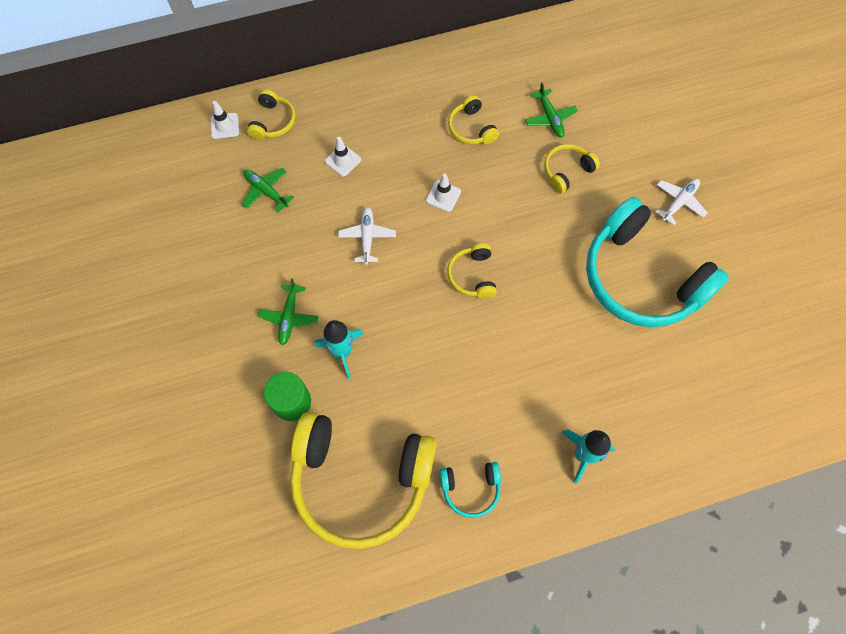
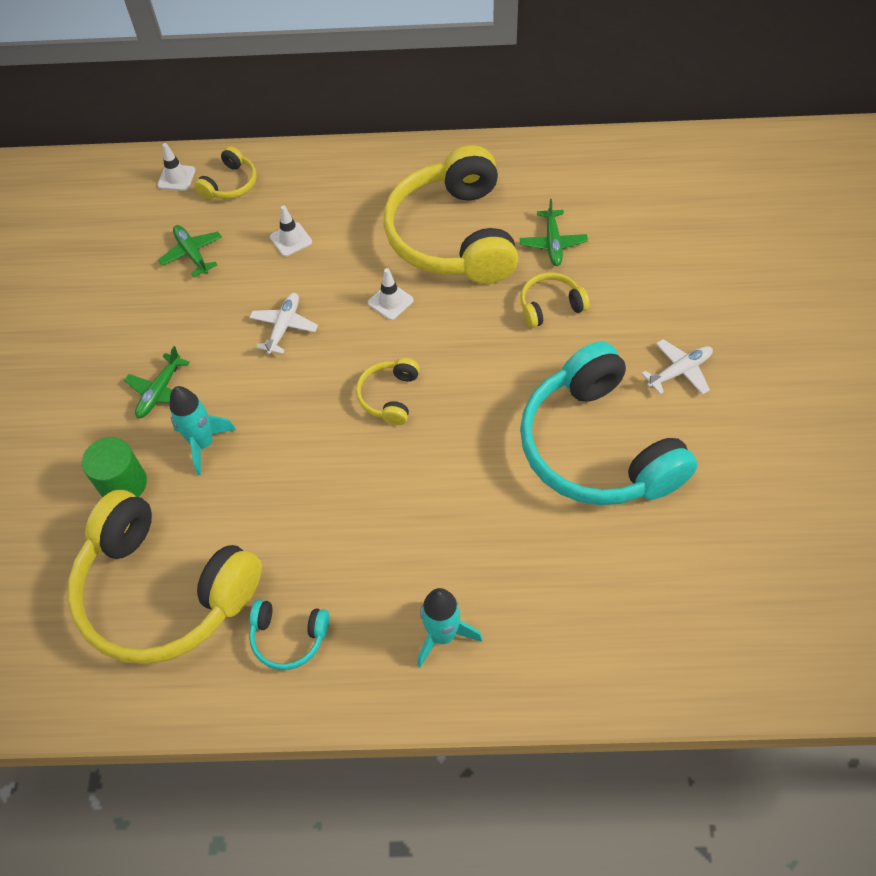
camera: 20 degrees right, 10 degrees down
(471, 128) = (453, 236): yellow headphones -> yellow headphones, size x2.32

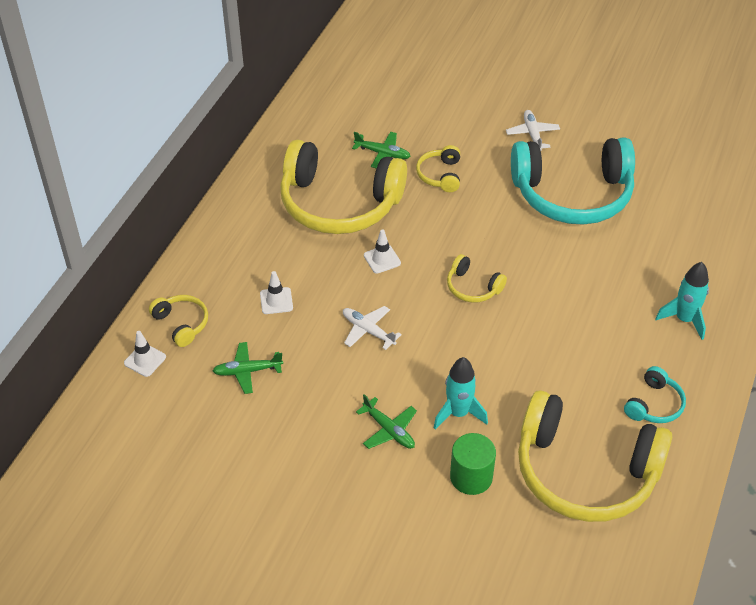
camera: 70 degrees left, 10 degrees down
(164, 591) = (585, 472): yellow headphones -> yellow headphones turned 60 degrees clockwise

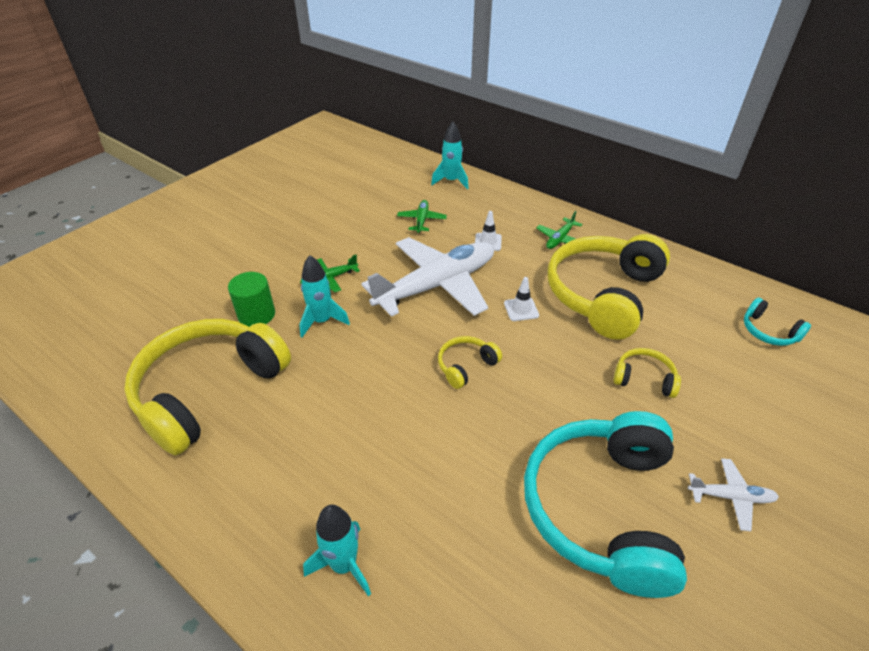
camera: 105 degrees right, 5 degrees down
(145, 360) = (451, 181): white traffic cone -> turquoise rocket
(181, 324) = (479, 198): yellow headphones -> none
(368, 331) = (436, 285): white plane -> white plane, size x2.38
(382, 154) = (680, 338): green plane -> green plane (560, 239)
(654, 404) = (244, 478): turquoise headphones -> turquoise headphones (768, 331)

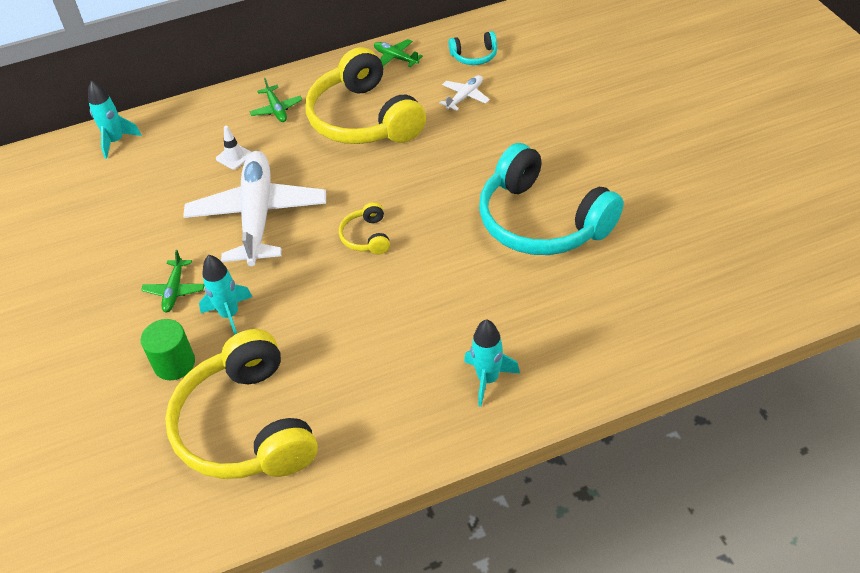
camera: 55 degrees left, 5 degrees up
(421, 220) = (155, 189): green plane -> green plane (396, 58)
(521, 309) = (336, 175): white traffic cone -> none
(644, 379) = (461, 143): yellow headphones -> none
(730, 497) = (577, 156): white plane -> white plane (465, 97)

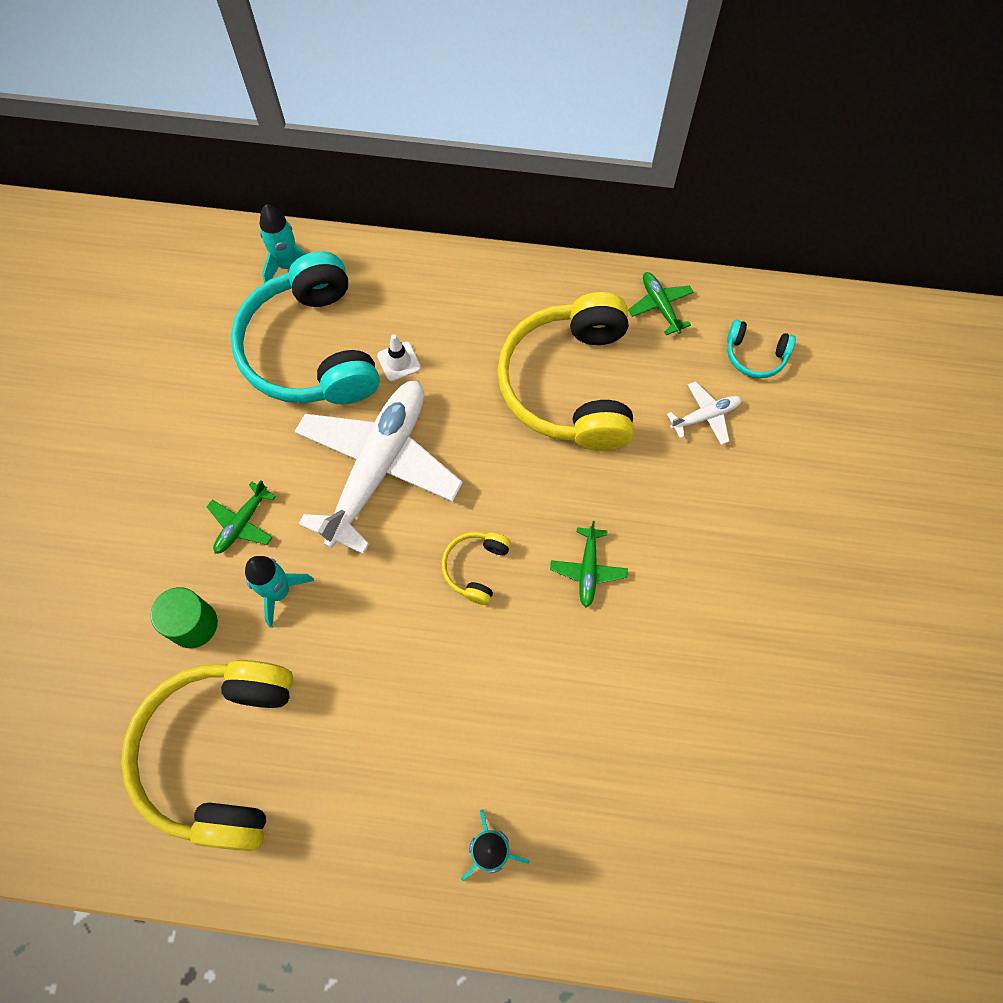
camera: 25 degrees right, 20 degrees up
(276, 109) = (482, 313): green plane -> green plane (588, 570)
(542, 221) = (680, 663): turquoise headphones -> turquoise headphones (311, 349)

